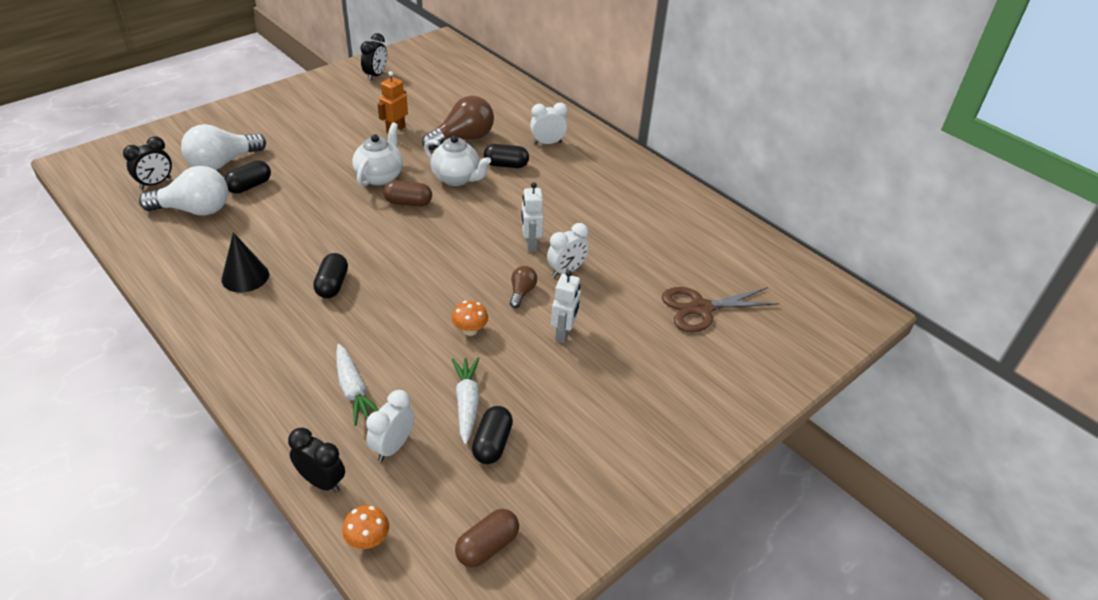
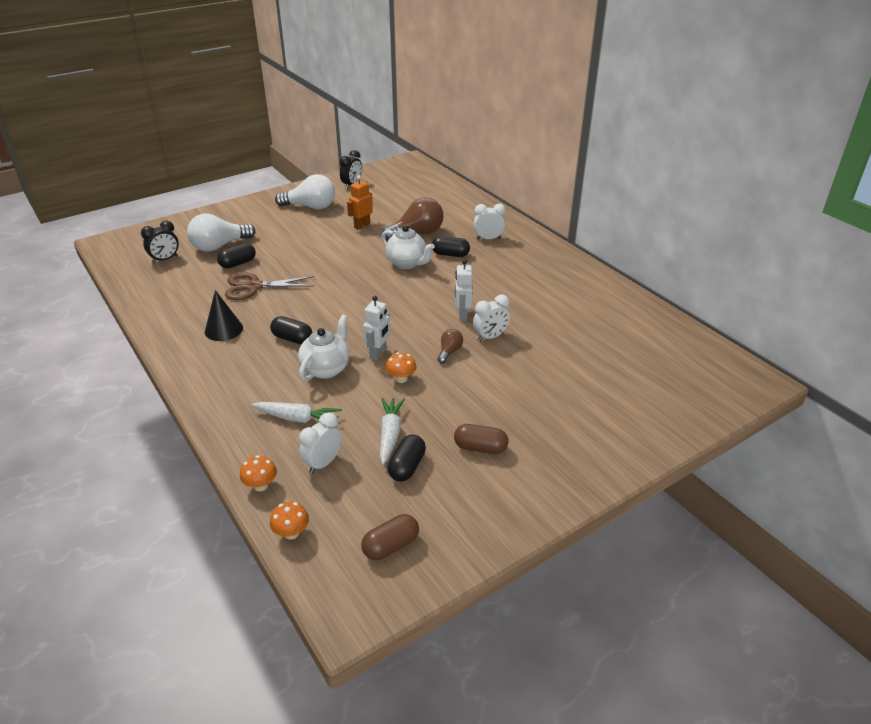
camera: 10 degrees right, 5 degrees down
(194, 210) = (192, 279): white light bulb -> white light bulb (310, 207)
(322, 481) = (261, 485): black clock -> orange mushroom
(332, 285) = (292, 339): black capsule -> black capsule turned 75 degrees counterclockwise
(353, 390) = (297, 418): white carrot -> white carrot turned 60 degrees counterclockwise
(380, 176) = (343, 260): white teapot -> white teapot (326, 369)
(408, 202) = (364, 280): brown capsule -> brown capsule (480, 448)
(564, 333) = (481, 385): white robot -> white robot (378, 353)
(701, 308) = (606, 372): brown scissors -> brown scissors (254, 287)

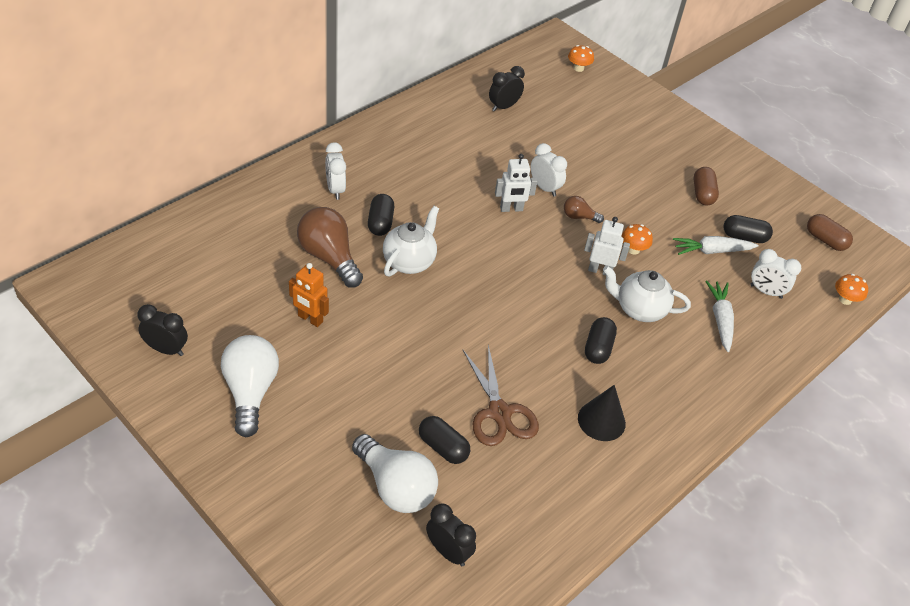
camera: 105 degrees left, 10 degrees up
(261, 485) = (810, 330): orange mushroom -> orange mushroom (578, 68)
(612, 327) = (503, 107): none -> black clock

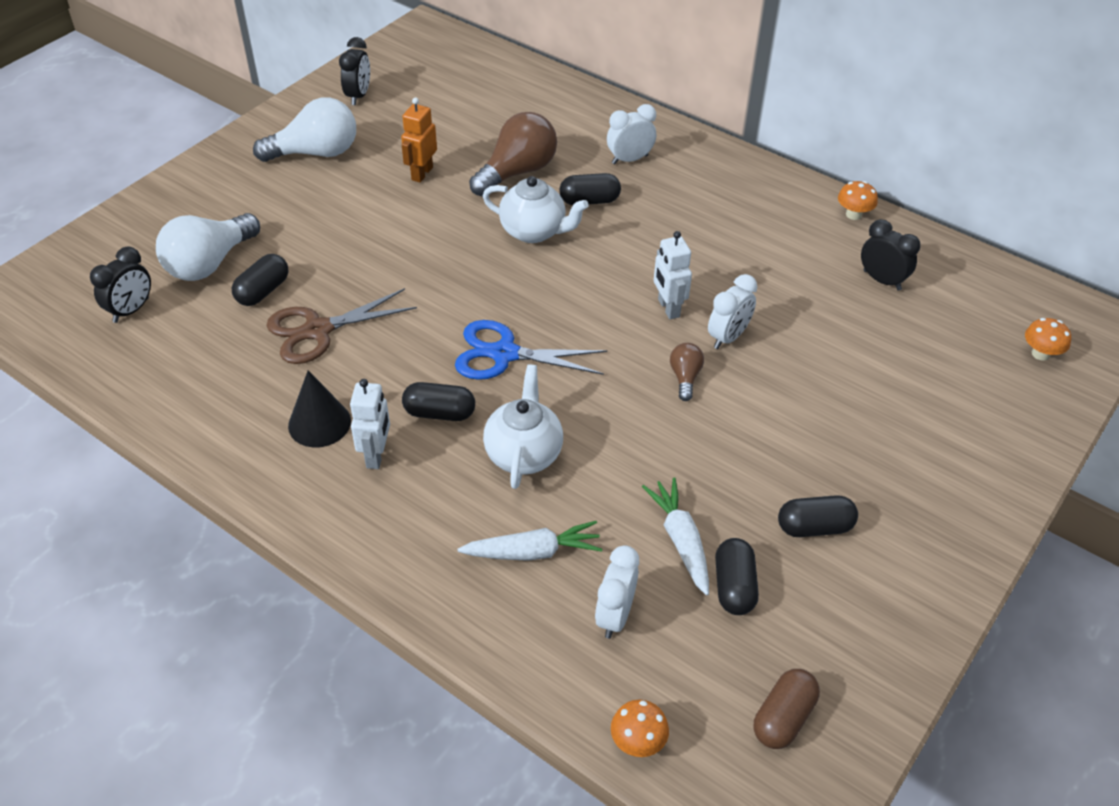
camera: 85 degrees right, 0 degrees up
(543, 303) = (504, 354): none -> blue scissors
(600, 270) = (585, 407): white robot -> white robot (376, 455)
(633, 249) = (643, 442): orange mushroom -> orange mushroom (853, 214)
(702, 194) = (814, 527): brown capsule -> black capsule

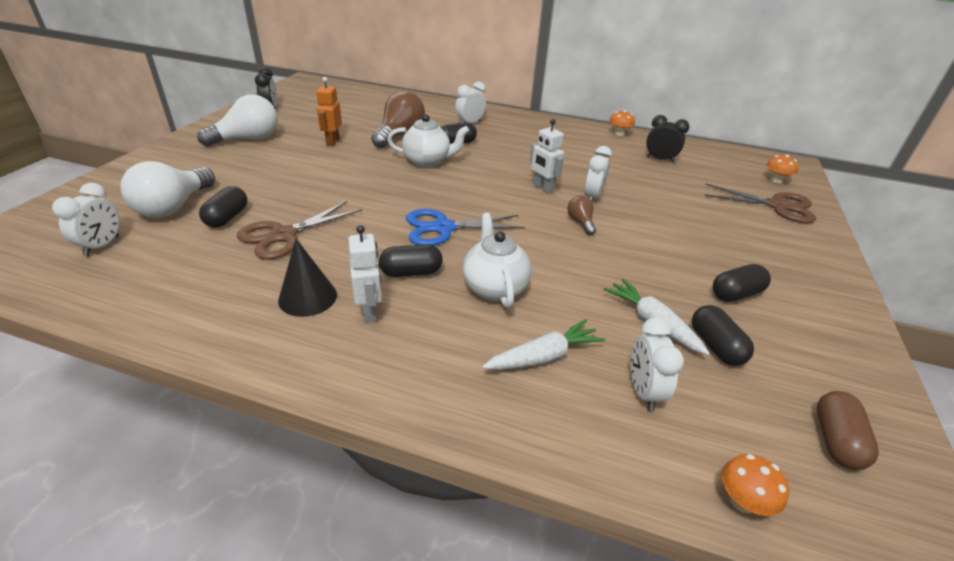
camera: 20 degrees left, 10 degrees down
(131, 310) = (102, 246): black clock -> white clock
(998, 402) = (777, 206): none -> brown scissors

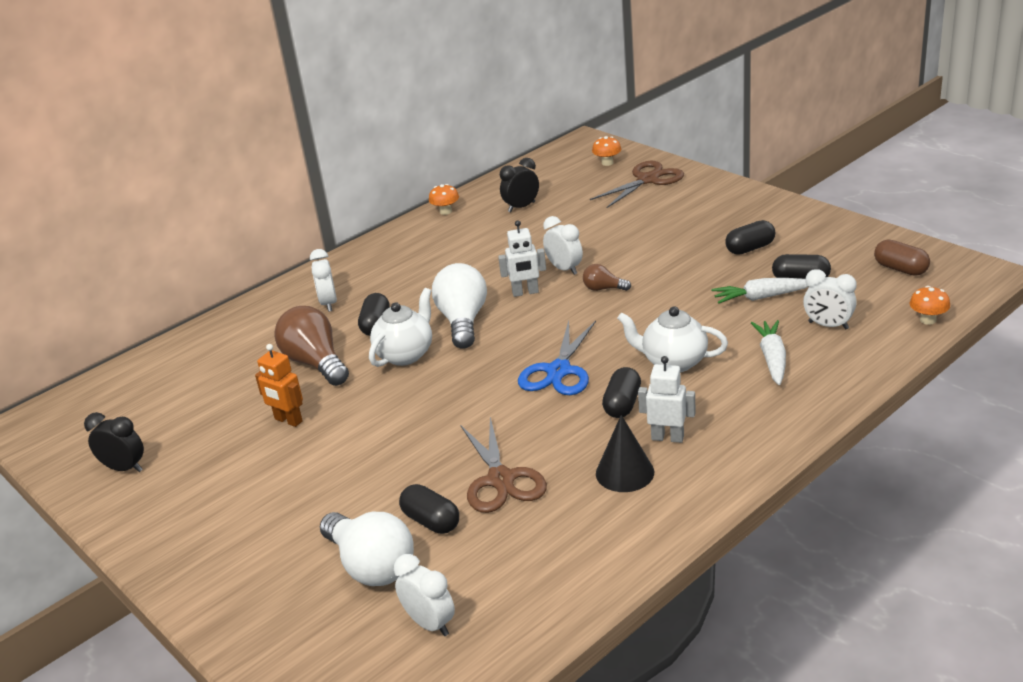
camera: 55 degrees left, 5 degrees down
(248, 139) = (213, 496): white light bulb -> white light bulb (463, 321)
(735, 294) = (750, 248): black capsule -> black capsule turned 60 degrees clockwise

